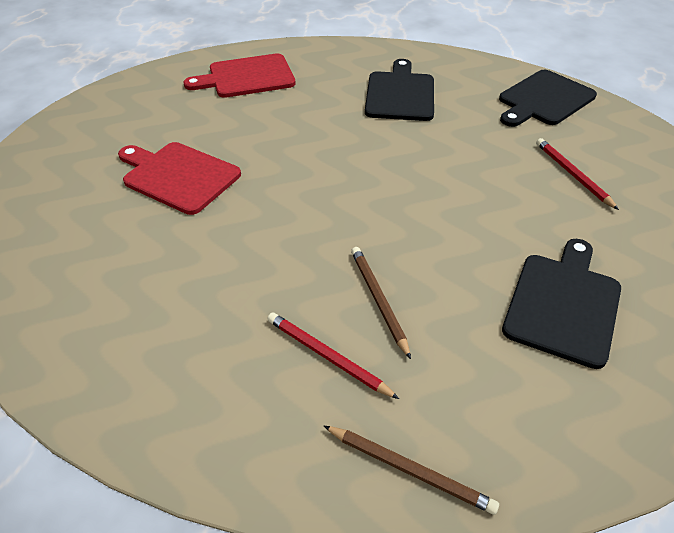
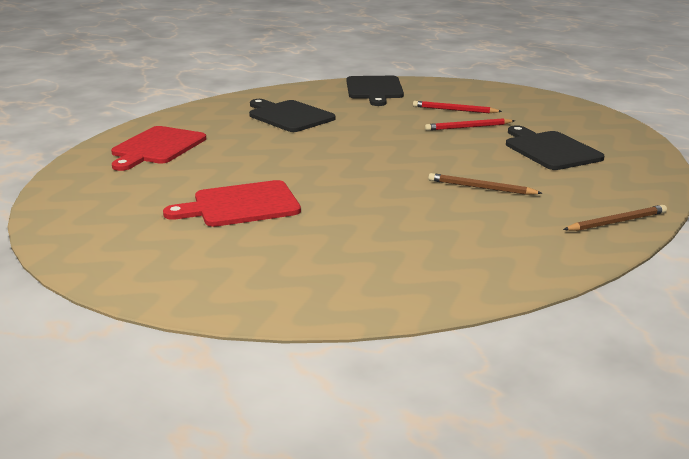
camera: 50 degrees left, 20 degrees down
(327, 356) = (507, 215): red pencil -> red pencil (468, 127)

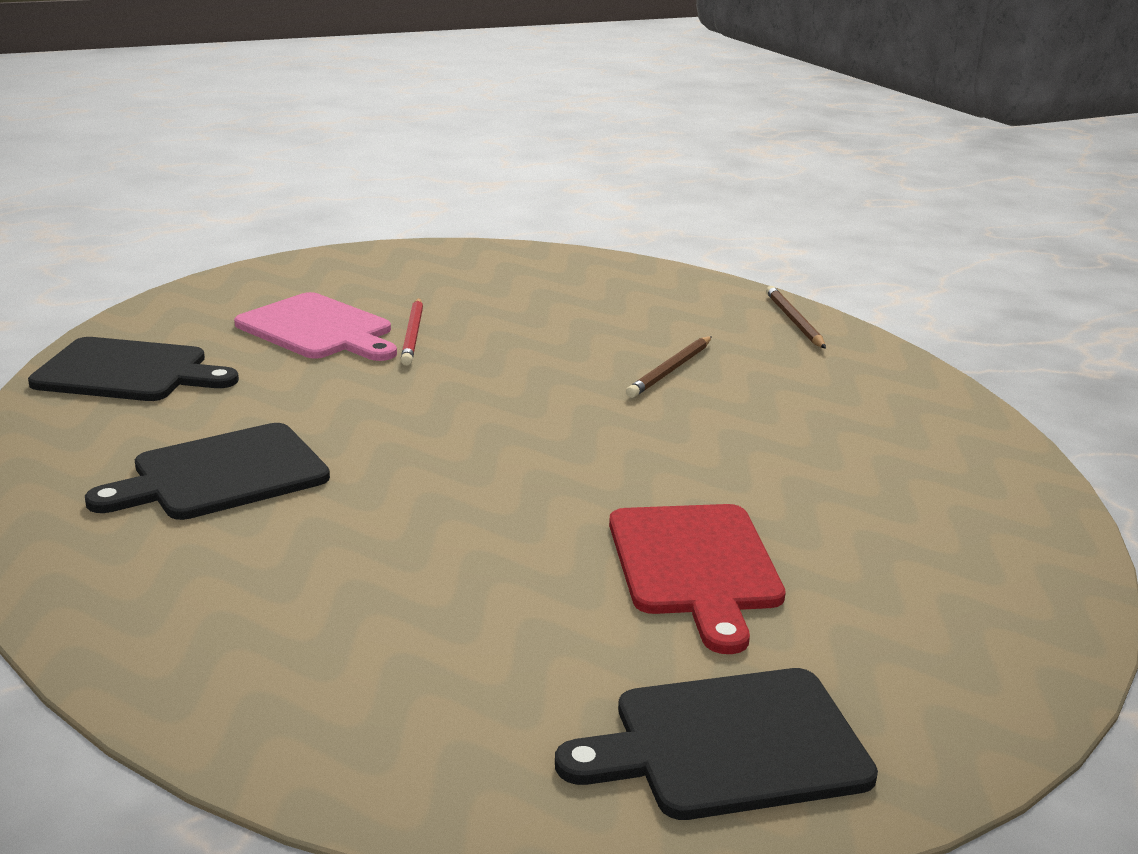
camera: 80 degrees left, 0 degrees up
(157, 147) = (320, 655): red cutting board -> none
(454, 110) = (318, 329): red pencil -> pink cutting board
(550, 150) = (543, 304): black cutting board -> black cutting board (729, 745)

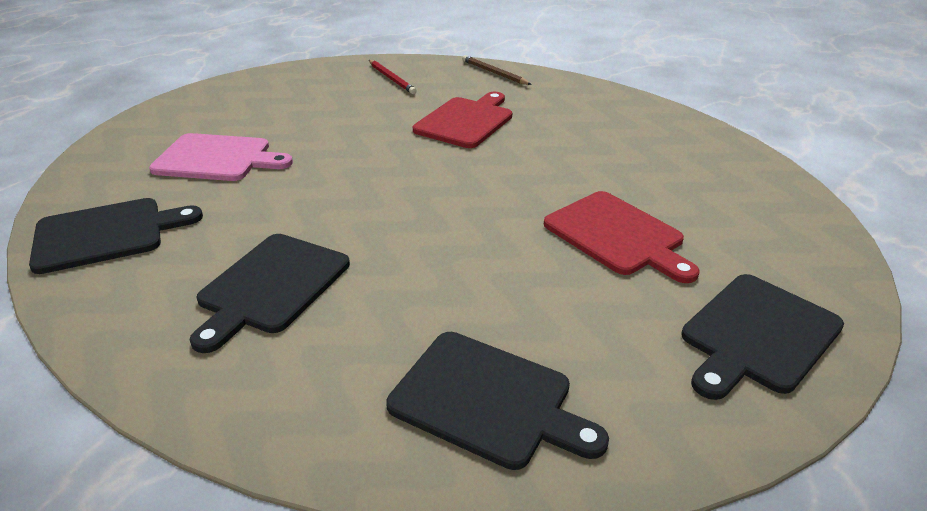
camera: 30 degrees left, 10 degrees up
(304, 666) = (488, 400): none -> black cutting board
(413, 335) = (287, 143): red pencil -> red pencil (391, 79)
(671, 370) = (466, 121): brown pencil -> red cutting board

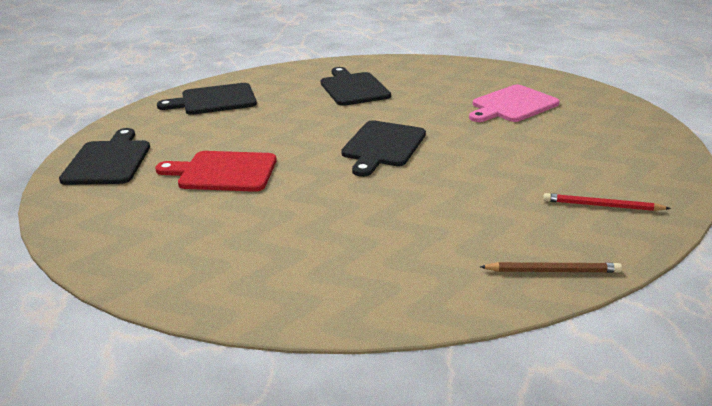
camera: 135 degrees right, 5 degrees down
(106, 234) = (457, 71): black cutting board -> black cutting board (383, 146)
(466, 121) = (450, 198): red cutting board -> none

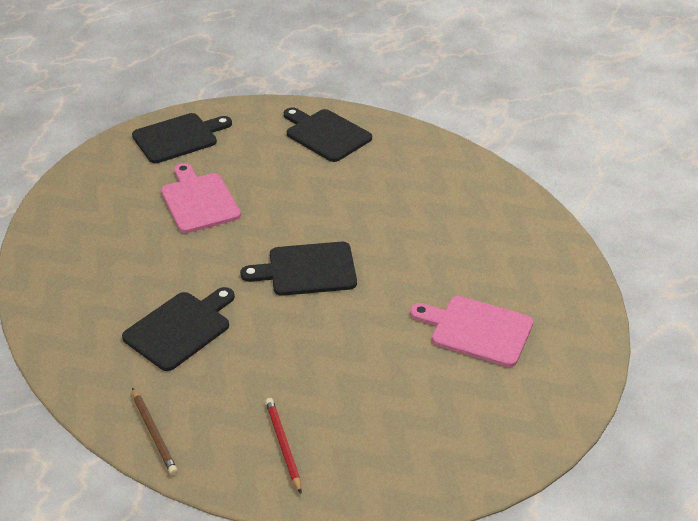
camera: 60 degrees right, 10 degrees up
(223, 172) = (198, 201): red cutting board -> pink cutting board
(353, 88) = (425, 204): black cutting board -> black cutting board (180, 328)

